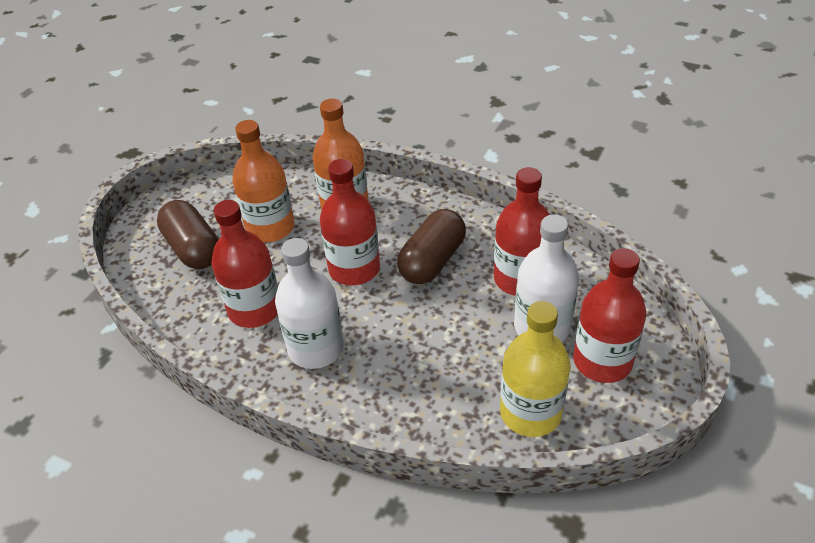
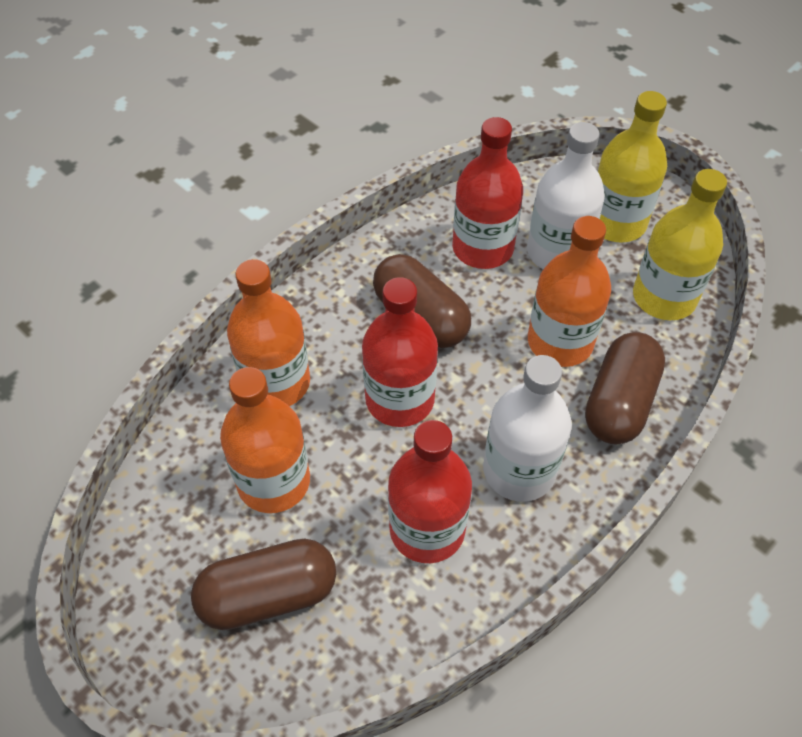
camera: 75 degrees left, 10 degrees up
(401, 399) = (619, 402): none -> brown capsule
(446, 348) = (560, 342): none -> orange bottle
(602, 361) = (616, 222): red bottle -> yellow bottle

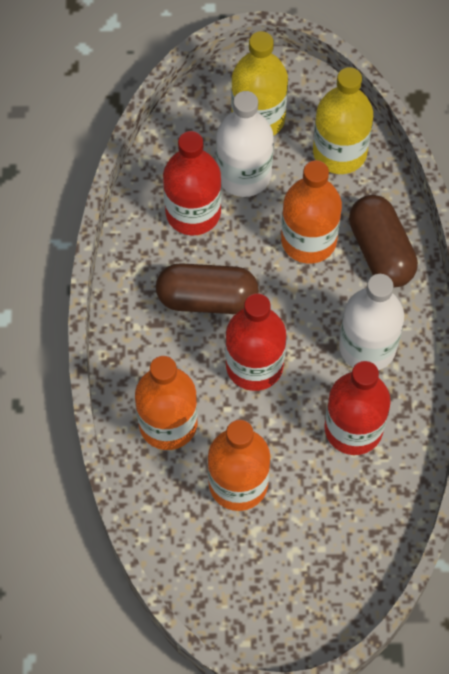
camera: 45 degrees left, 10 degrees up
(268, 595) = (308, 546): brown capsule -> none

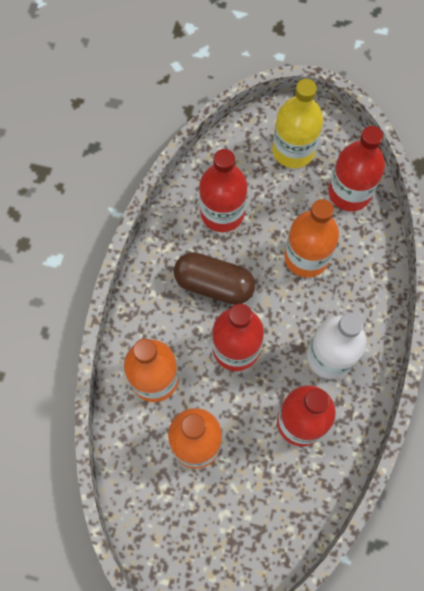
camera: 15 degrees right, 5 degrees up
(244, 174) = (270, 192): white bottle -> none
(339, 152) = (349, 192): yellow bottle -> red bottle
(381, 251) = (361, 280): brown capsule -> none

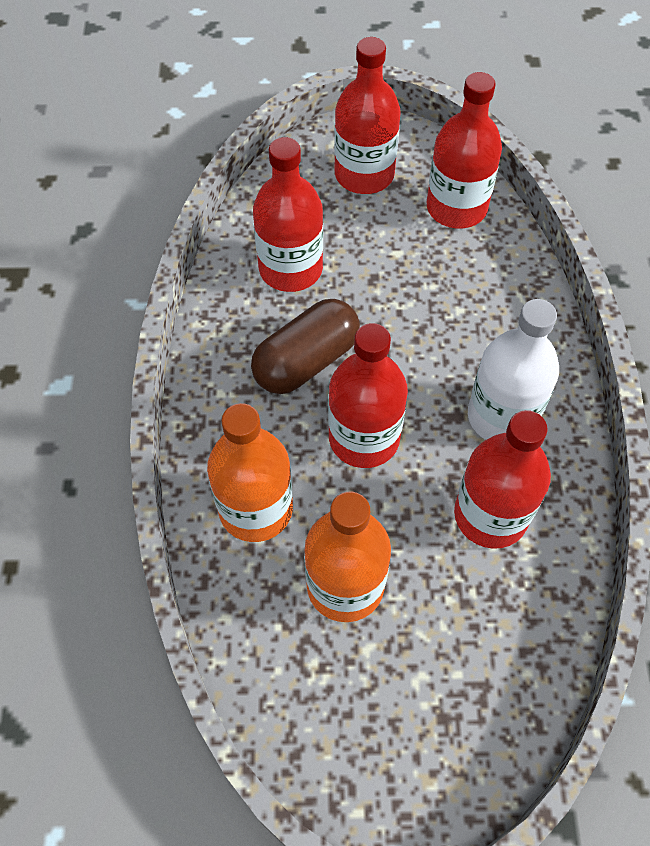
camera: 15 degrees left, 10 degrees down
(214, 284) = (306, 361): brown capsule -> brown capsule turned 45 degrees counterclockwise
(293, 150) = (364, 174): yellow bottle -> red bottle
(306, 257) = (425, 298): orange bottle -> none

